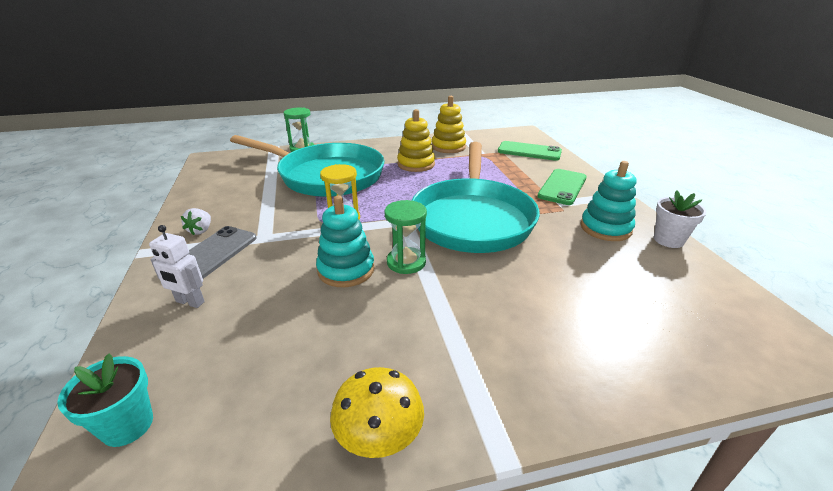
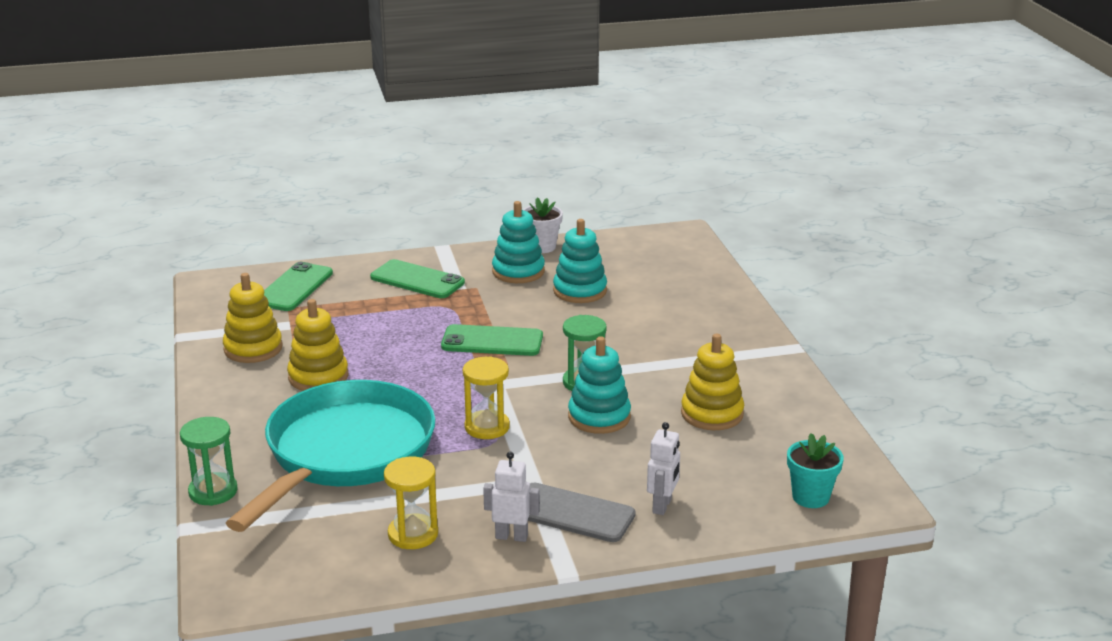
camera: 90 degrees left, 5 degrees down
(201, 230) = (511, 536): white strawberry -> white robot
(228, 198) = (413, 534): none -> yellow hourglass
(335, 347) = (712, 414): none -> yellow stacking toy
(379, 435) = (790, 390): yellow mushroom -> none
(472, 218) = (492, 341): turquoise pan -> green phone
(586, 262) = (580, 291): none -> turquoise stacking toy

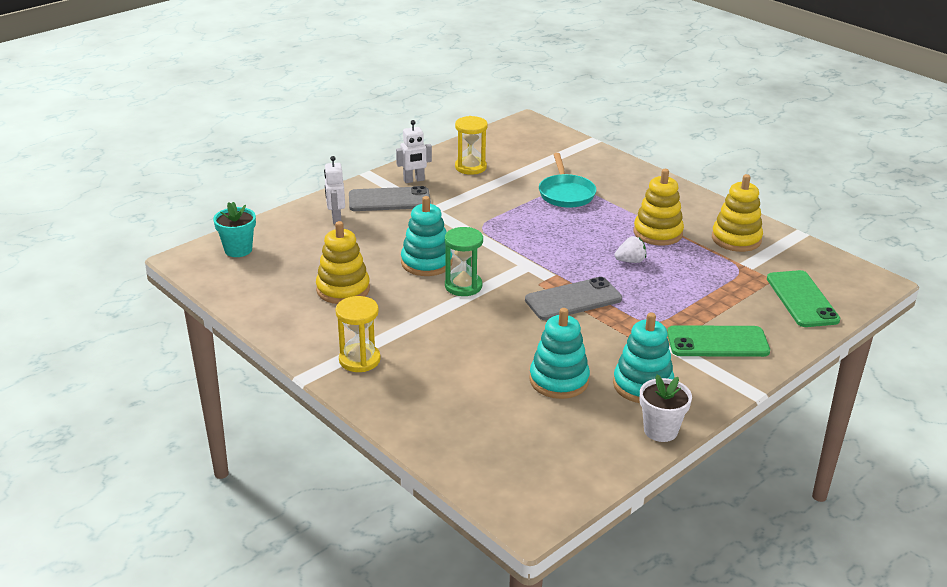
camera: 150 degrees right, 5 degrees up
(213, 491) = (608, 156): green hourglass -> none
(345, 453) = (566, 193): turquoise pan -> turquoise pan, size x0.48
(389, 358) = (630, 261): none -> white strawberry
(487, 427) = (497, 233): yellow hourglass -> yellow hourglass (359, 360)
(492, 341) = (573, 299): green phone -> grey phone

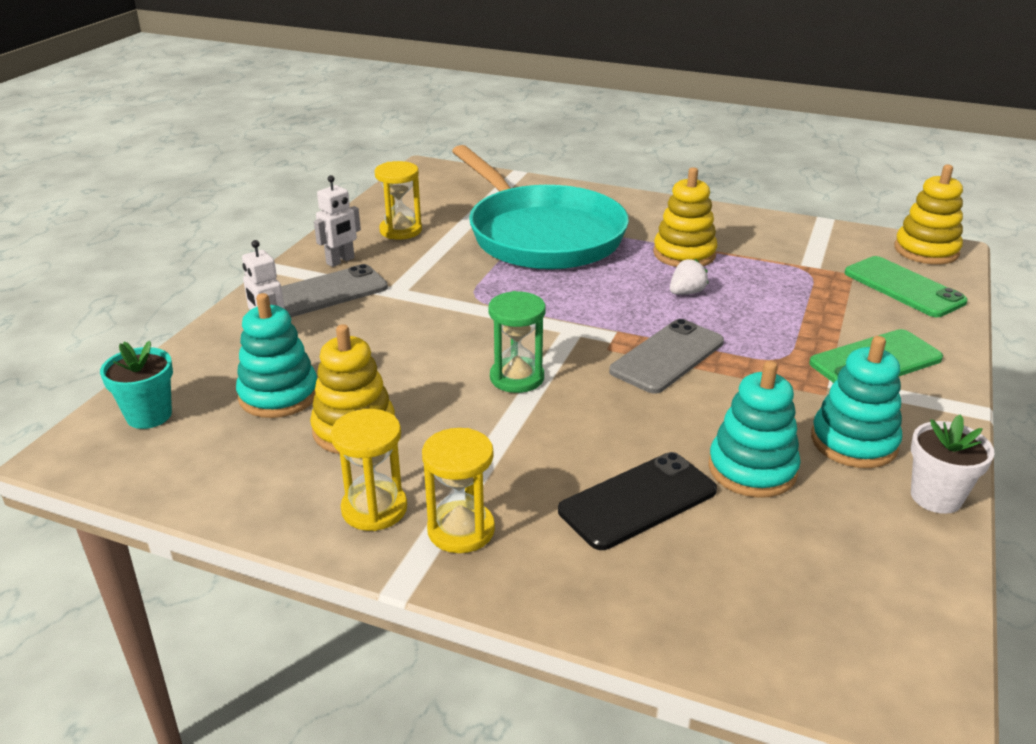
camera: 25 degrees left, 0 degrees up
(322, 335) = (374, 509): none -> yellow hourglass
(426, 262) = (442, 360): turquoise stacking toy -> turquoise stacking toy (279, 395)
(472, 376) = (638, 501): none -> black phone
(566, 193) = (541, 235): turquoise pan -> turquoise pan, size x2.10
(736, 239) = (770, 240): yellow stacking toy -> yellow stacking toy (926, 251)

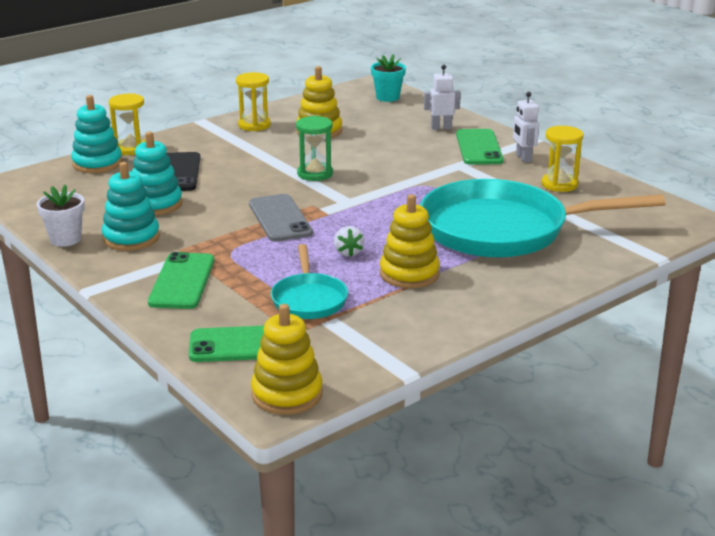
camera: 120 degrees right, 5 degrees down
(279, 395) = (372, 121): turquoise stacking toy -> turquoise stacking toy (97, 163)
(327, 292) = (479, 148): grey phone -> green phone
(461, 530) = (216, 136): yellow hourglass -> yellow hourglass (131, 149)
(796, 284) = (309, 299): none -> turquoise pan

